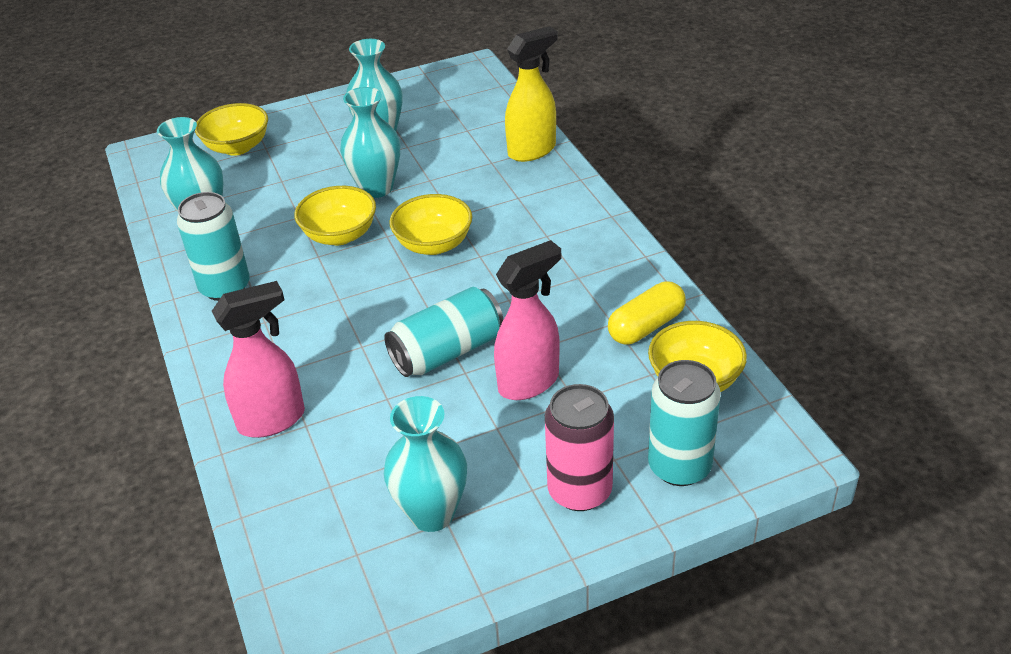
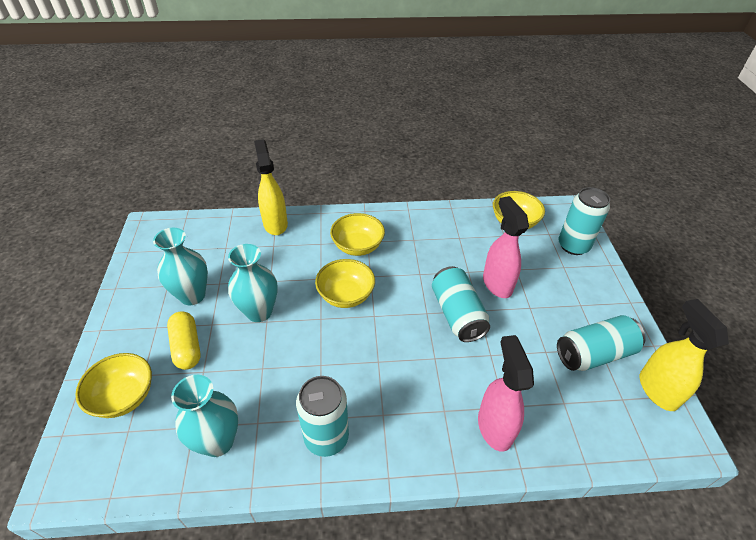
camera: 75 degrees left, 5 degrees up
(340, 235) = (303, 346): yellow bowl -> yellow bowl (357, 246)
(388, 598) = (657, 390): none -> yellow spray bottle
(432, 513) = (594, 354): turquoise vase -> turquoise can
(579, 491) = (584, 286): pink can -> none
(646, 326) = (467, 226): yellow capsule -> yellow capsule (187, 347)

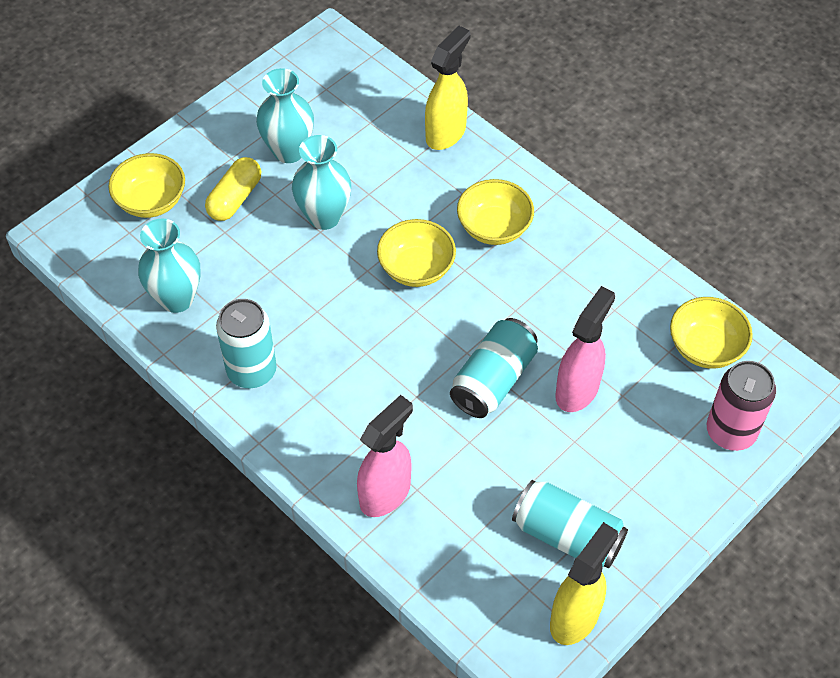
camera: 50 degrees right, 10 degrees up
(573, 246) = (731, 431): turquoise can -> pink can

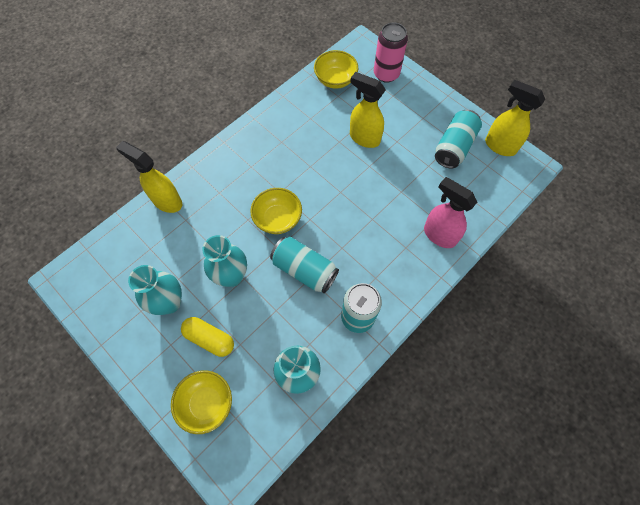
camera: 90 degrees left, 10 degrees up
(493, 380) = (359, 178): turquoise can -> turquoise can (304, 270)
(494, 227) = (248, 175): yellow bowl -> none
(577, 389) = (364, 138): pink spray bottle -> yellow spray bottle

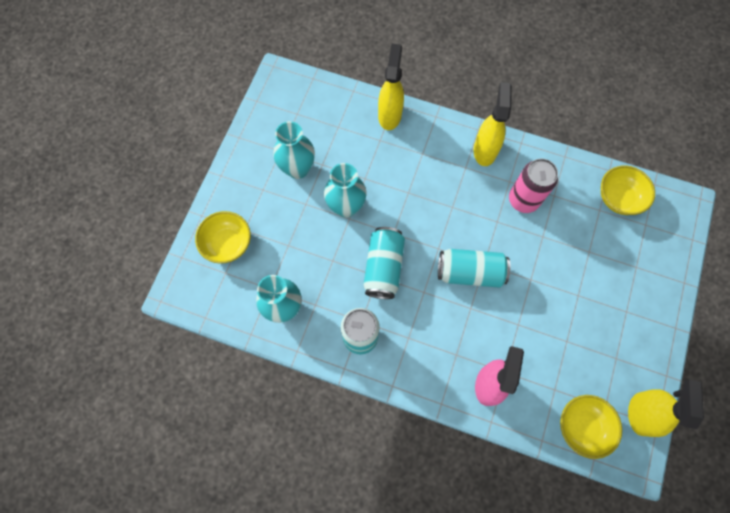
camera: 65 degrees right, 5 degrees up
(209, 339) = (281, 218): yellow capsule -> none
(278, 219) = (423, 219): yellow bowl -> yellow bowl (582, 426)
(364, 138) = (562, 259): yellow spray bottle -> yellow spray bottle (485, 150)
(386, 74) = (661, 247): pink can -> pink can (523, 200)
(454, 147) = (607, 361): turquoise can -> turquoise can (470, 272)

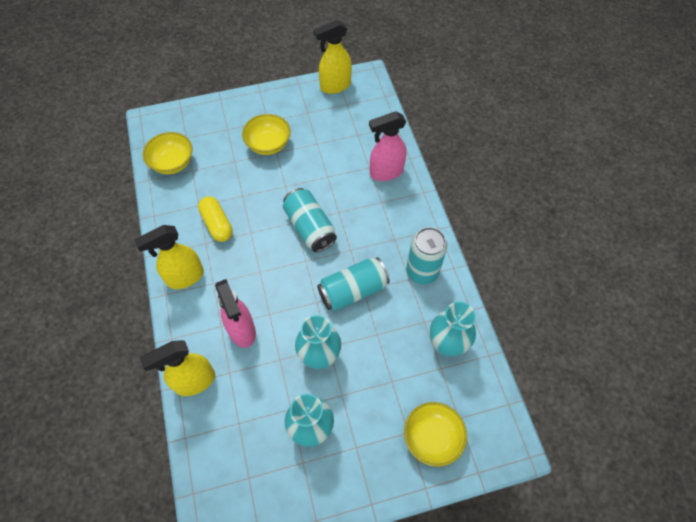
camera: 125 degrees left, 10 degrees down
(407, 166) = (242, 330): none -> pink spray bottle
(523, 200) = (217, 224): pink can -> yellow capsule
(582, 426) = (369, 110): yellow bowl -> yellow bowl (268, 144)

